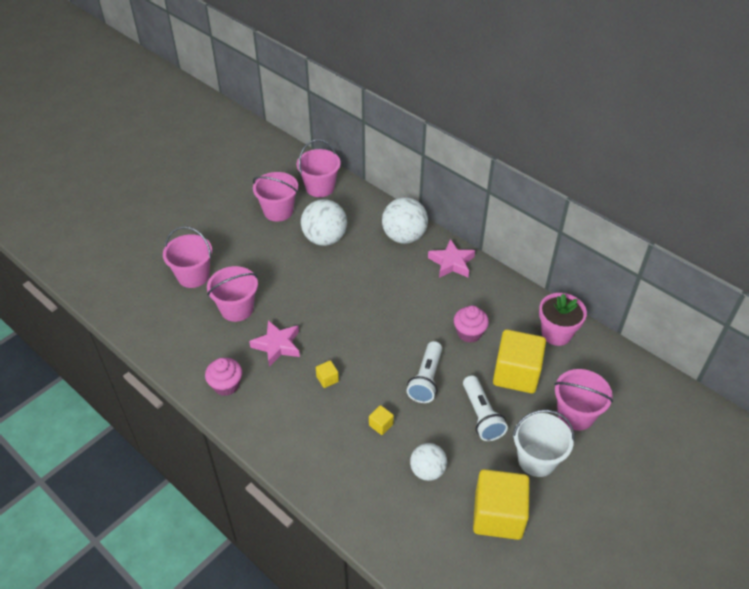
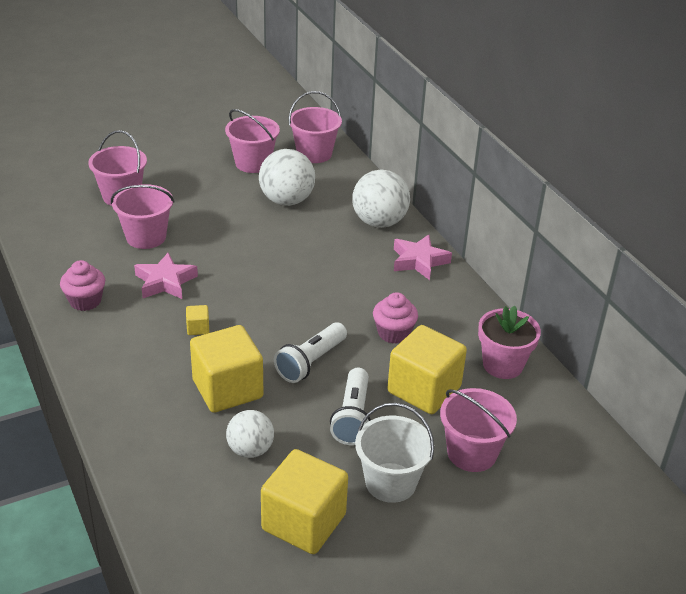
camera: 20 degrees right, 10 degrees down
(381, 425) = (227, 389): yellow cube -> yellow cube, size x2.44

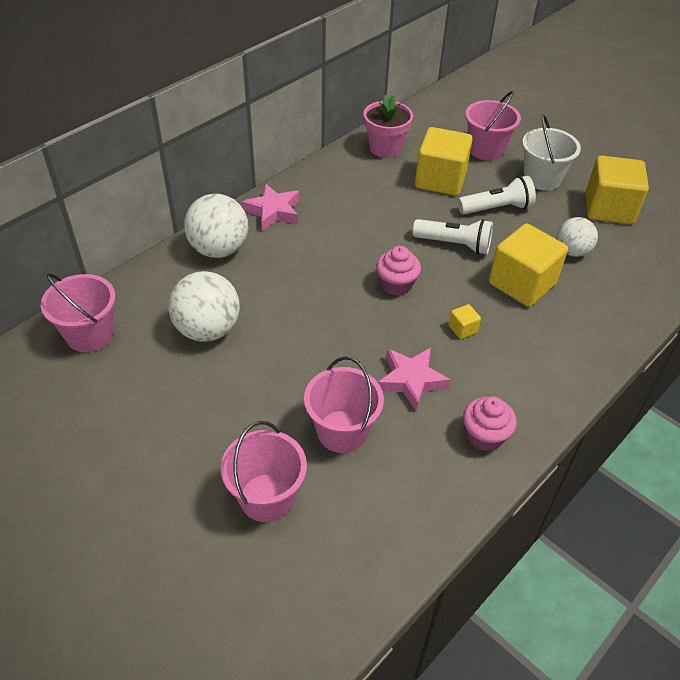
camera: 110 degrees left, 10 degrees up
(253, 163) = (132, 386): pink bucket -> none
(393, 333) = (385, 207): pink cupcake -> pink cupcake (396, 285)

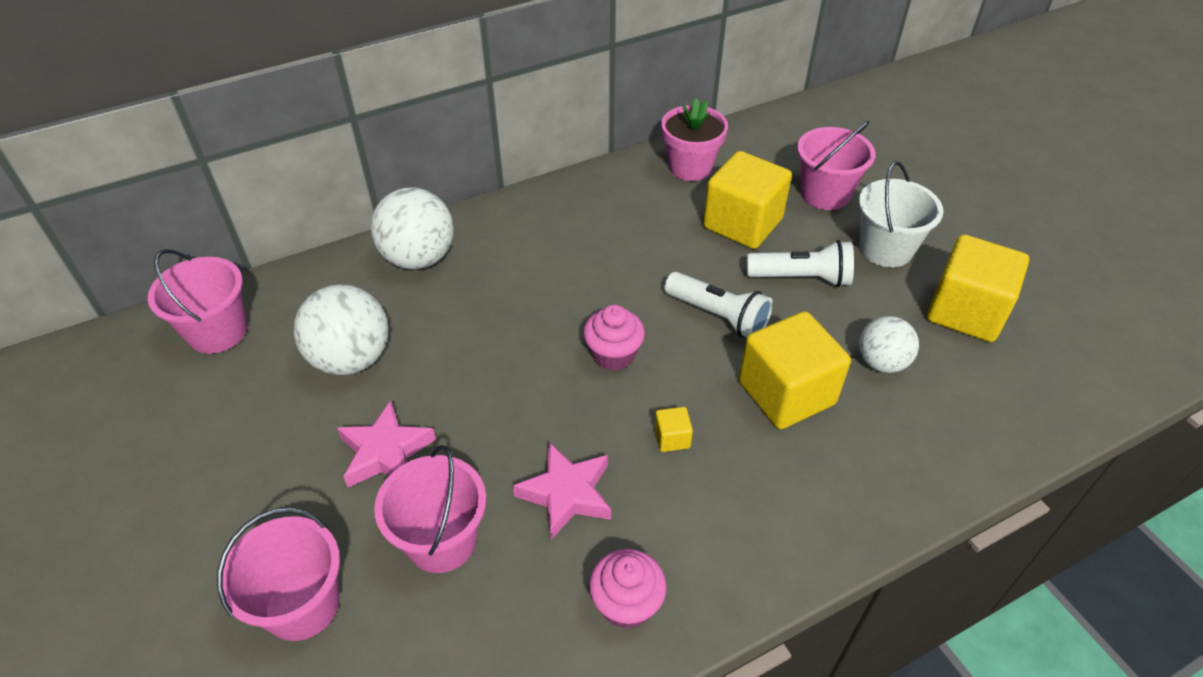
camera: 20 degrees right, 0 degrees up
(273, 211) = (508, 223): pink star -> pink star (385, 452)

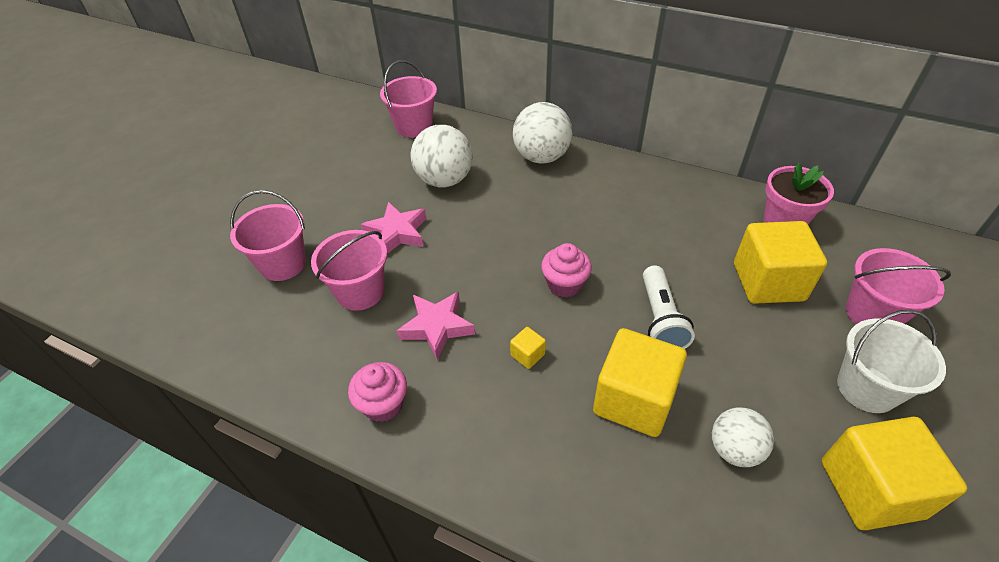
camera: 55 degrees right, 0 degrees up
(801, 278) = (759, 348): white flashlight -> none

